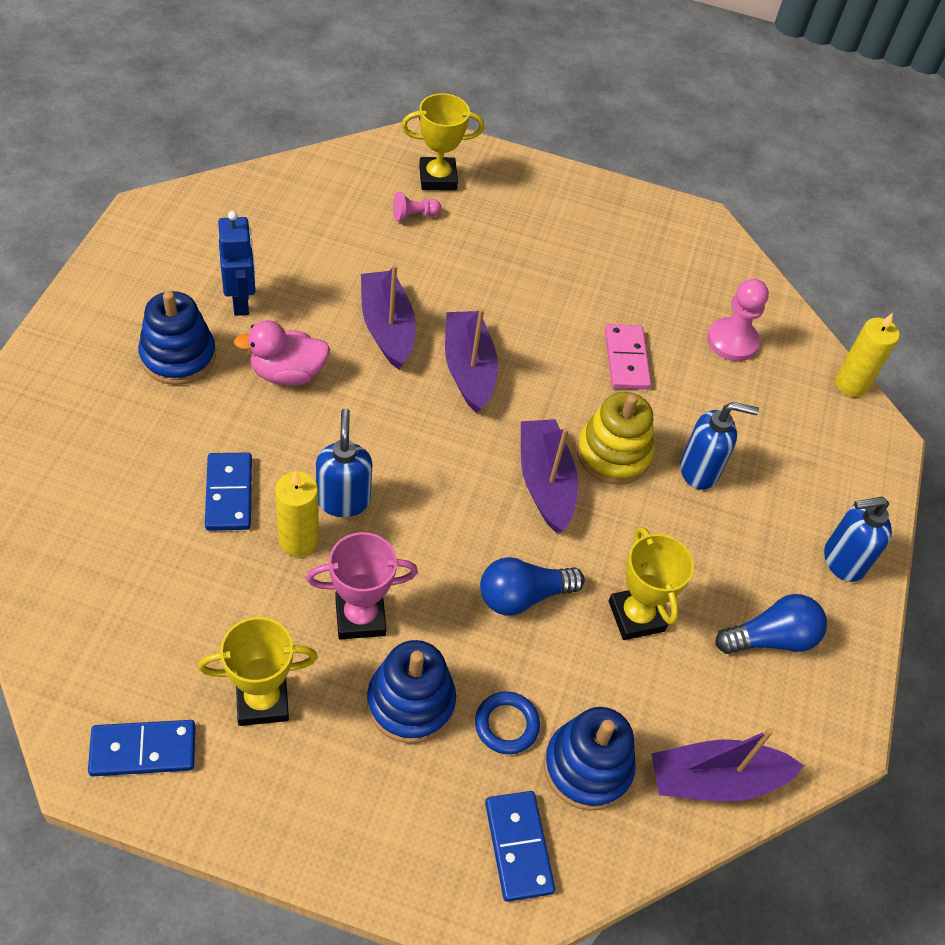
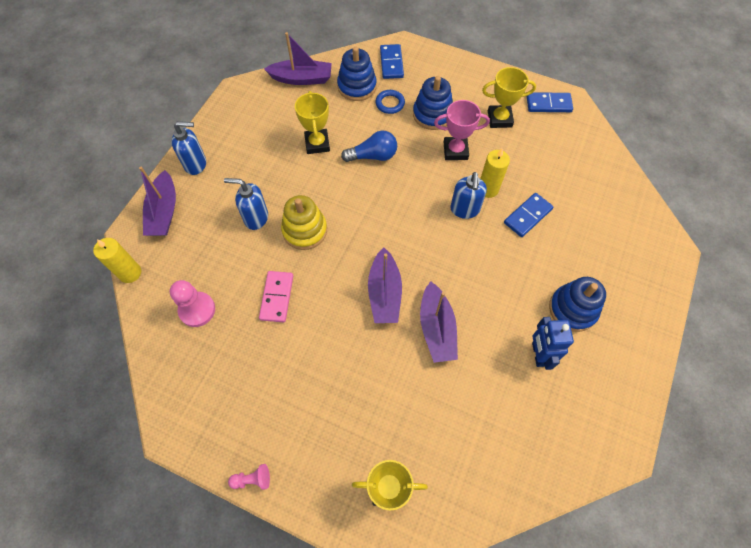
camera: 165 degrees left, 10 degrees up
(229, 494) = (528, 216): blue domino -> blue domino turned 45 degrees clockwise
(287, 373) = (501, 294): pink duck -> none
(414, 215) = (411, 442): pink pawn -> pink pawn (252, 479)
(545, 482) = (349, 214): purple boat -> purple boat (164, 212)
(771, 638) = (252, 130): blue light bulb -> none

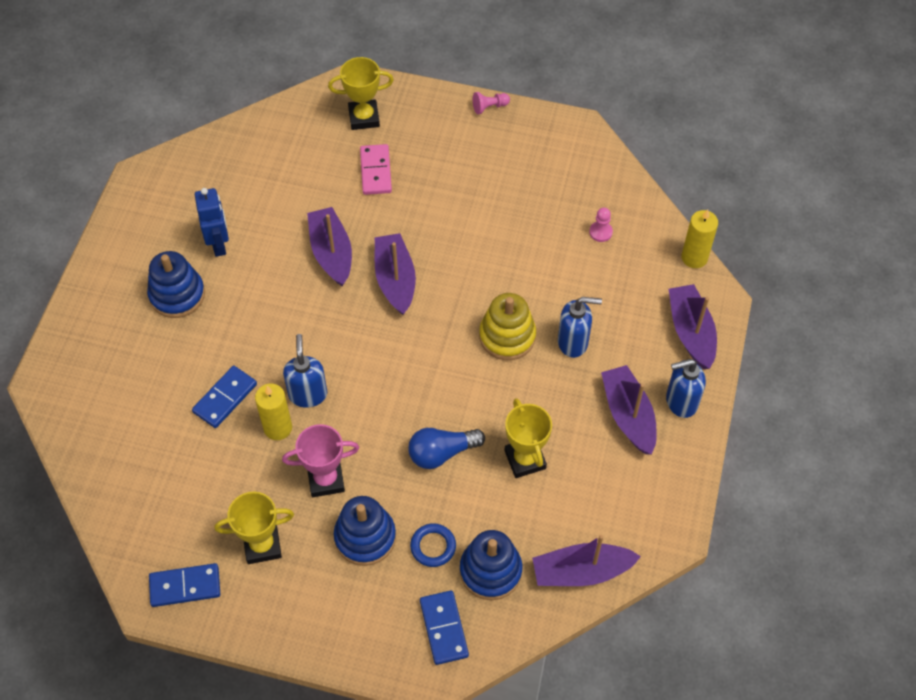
camera: 170 degrees right, 5 degrees down
(197, 310) = (600, 232): pink pawn -> pink pawn, size x0.58
(236, 161) = (628, 415): none -> purple boat
(276, 297) = (517, 257): pink domino -> pink domino (376, 171)

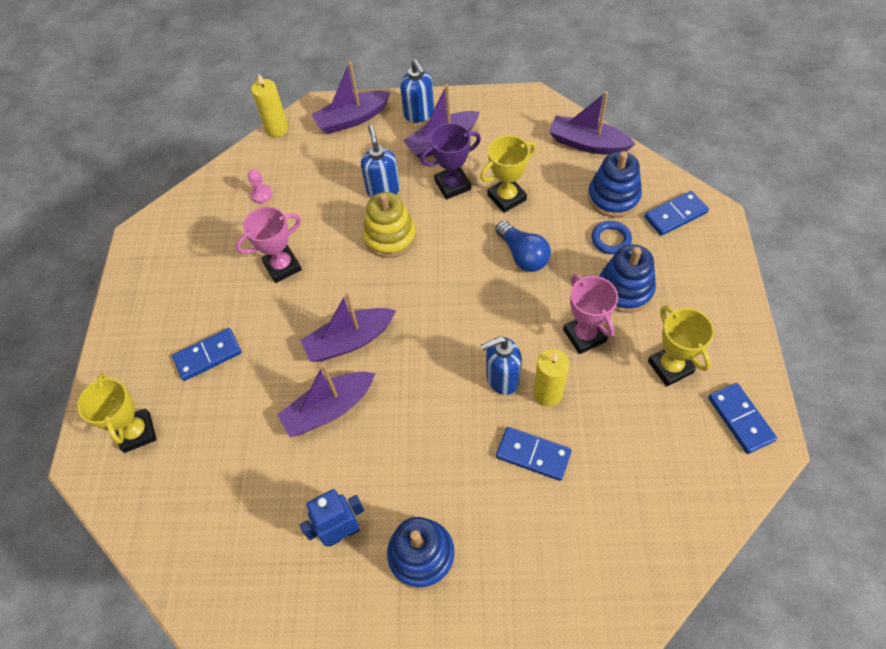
camera: 100 degrees left, 0 degrees up
(376, 171) = (213, 398): pink domino -> none
(420, 171) = (208, 355): none -> blue domino
(489, 107) = (115, 315): pink pawn -> none
(500, 238) = (282, 266): none -> pink trophy
(560, 410) = (452, 185): none -> purple trophy
(581, 571) = (587, 143): purple boat -> purple boat turned 135 degrees clockwise

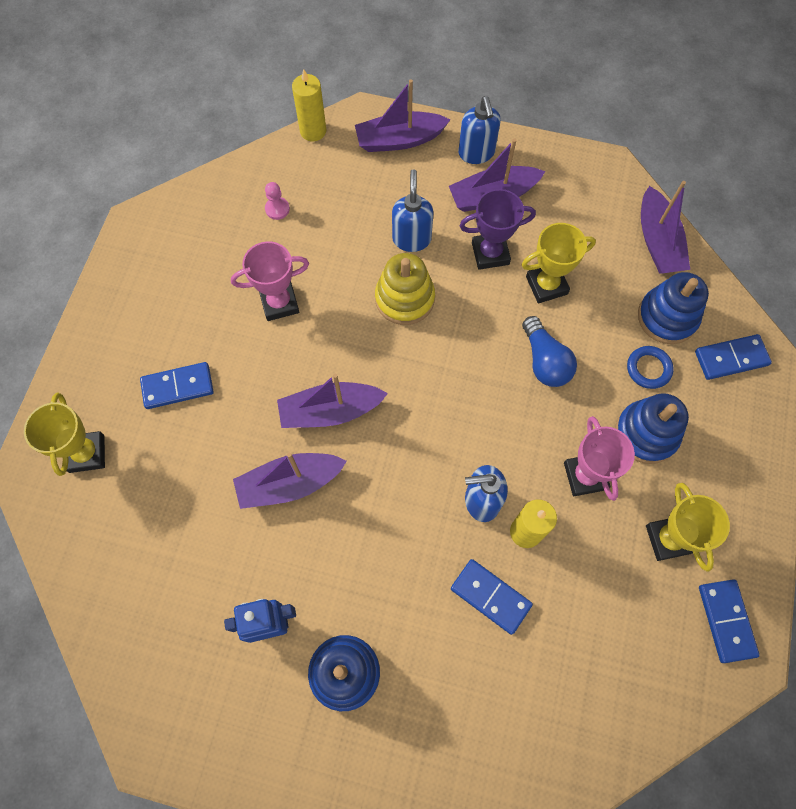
camera: 10 degrees right, 10 degrees up
(587, 143) = (657, 241): purple boat -> purple boat turned 135 degrees counterclockwise

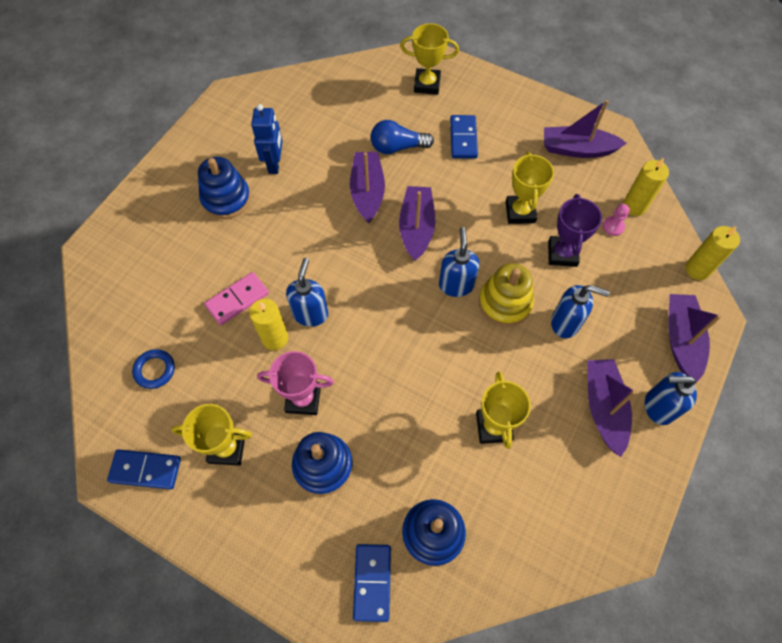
camera: 105 degrees right, 5 degrees down
(244, 192) = (634, 206): none -> yellow candle
(279, 303) = (520, 212): pink trophy -> yellow trophy
(396, 351) = (456, 285): none -> blue soap dispenser
(490, 253) = (538, 386): purple trophy -> purple trophy (562, 253)
(490, 597) = (237, 299): blue domino -> pink domino
(545, 361) = (416, 400): blue light bulb -> blue light bulb (397, 147)
(648, 369) = (384, 492): blue ring -> blue ring (155, 370)
(657, 241) = (522, 559): purple boat -> purple boat (577, 149)

